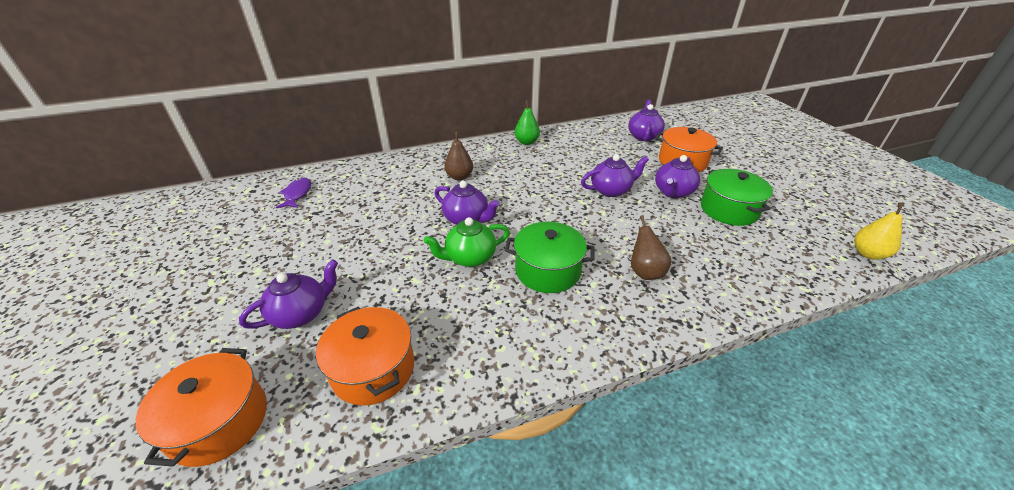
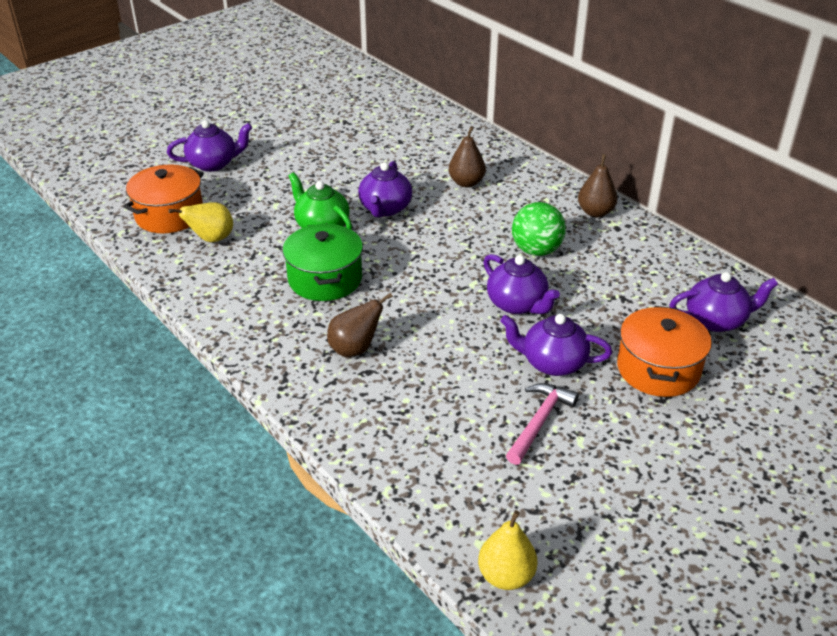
camera: 70 degrees right, 0 degrees up
(219, 421) = (111, 171): orange pot -> none
(297, 194) = (368, 101): purple fish -> none
(301, 313) = (213, 164): purple teapot -> purple teapot turned 45 degrees counterclockwise
(444, 338) = (211, 239): none -> yellow pear
(526, 142) = (595, 212): green pear -> brown pear
(556, 170) = (536, 250): none -> green ball
(729, 209) = (539, 422): green pot -> pink hammer

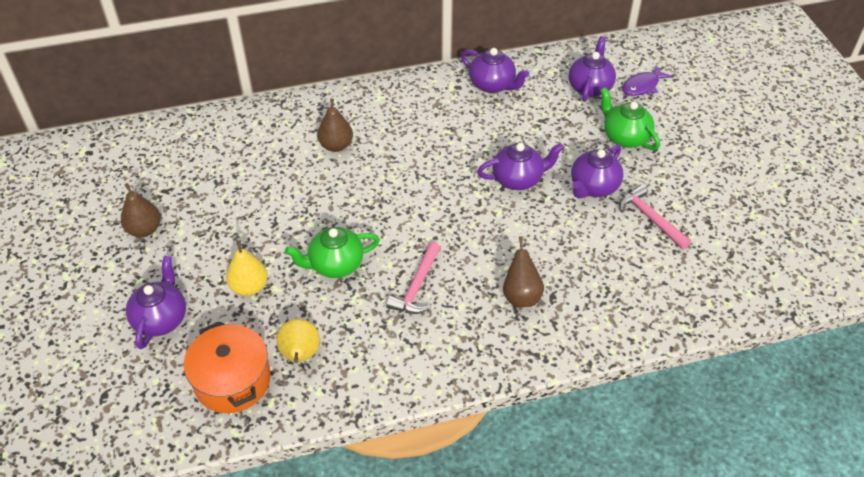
camera: 65 degrees left, 10 degrees up
(325, 279) = (416, 286): green pot -> pink hammer
(385, 209) = (338, 212): purple teapot -> purple teapot (493, 85)
(506, 576) = (781, 290): yellow pear -> yellow pear (249, 287)
(536, 250) = (458, 142): green ball -> none
(595, 212) = (430, 89): brown pear -> brown pear (144, 229)
(658, 369) = (625, 137): orange pot -> green teapot
(765, 363) = (642, 86): none -> purple fish

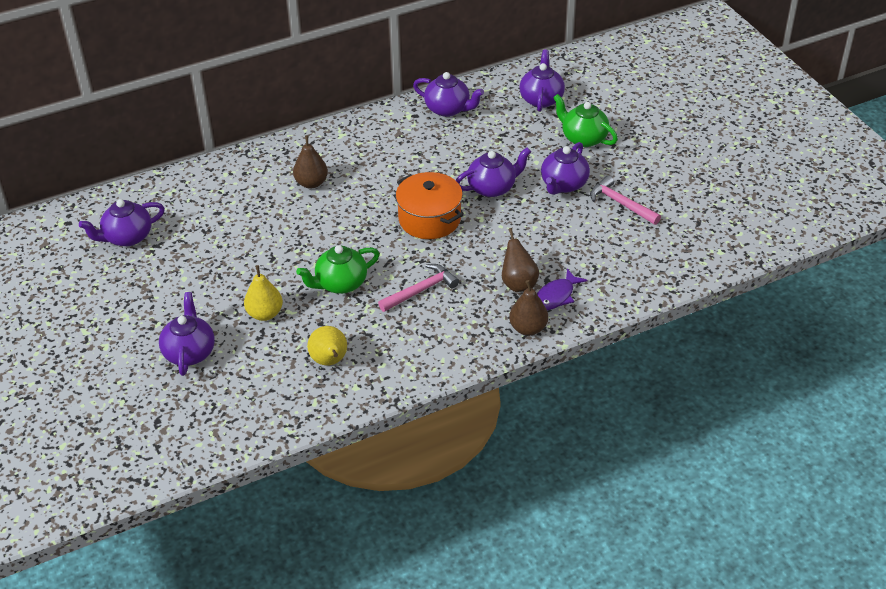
camera: 10 degrees left, 5 degrees down
(140, 177) = (127, 237): none -> purple teapot
(144, 229) = (148, 281): brown pear -> brown pear (528, 328)
(232, 380) = (273, 391): orange pot -> orange pot (429, 219)
(416, 286) = (421, 290): pink hammer -> pink hammer turned 135 degrees counterclockwise
(642, 86) = (590, 91): purple fish -> purple fish (556, 296)

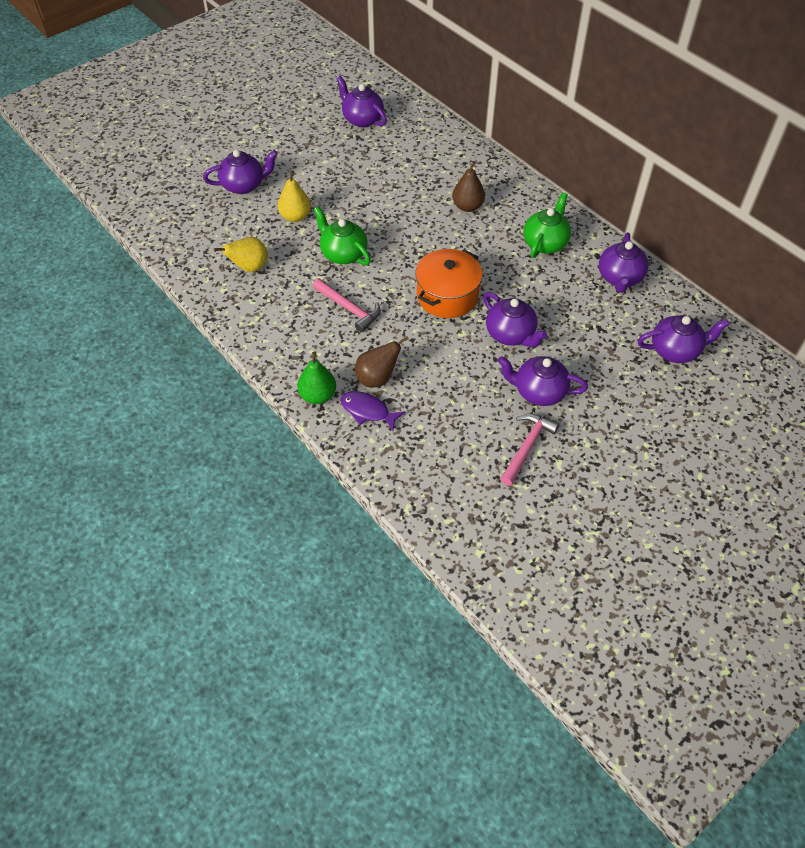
camera: 75 degrees right, 10 degrees up
(528, 328) = (318, 396): brown pear -> green pear
(583, 138) = (624, 397): green teapot -> green teapot (545, 243)

